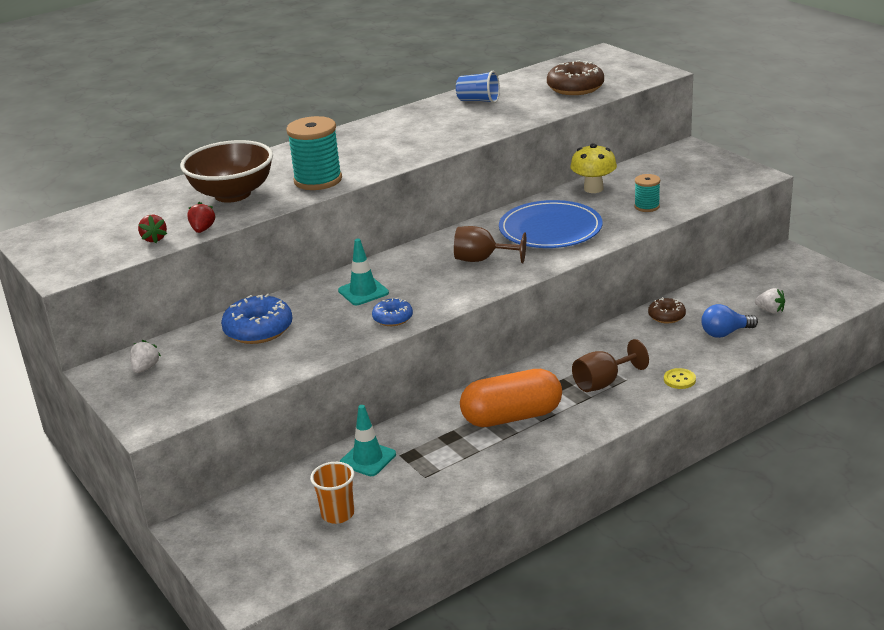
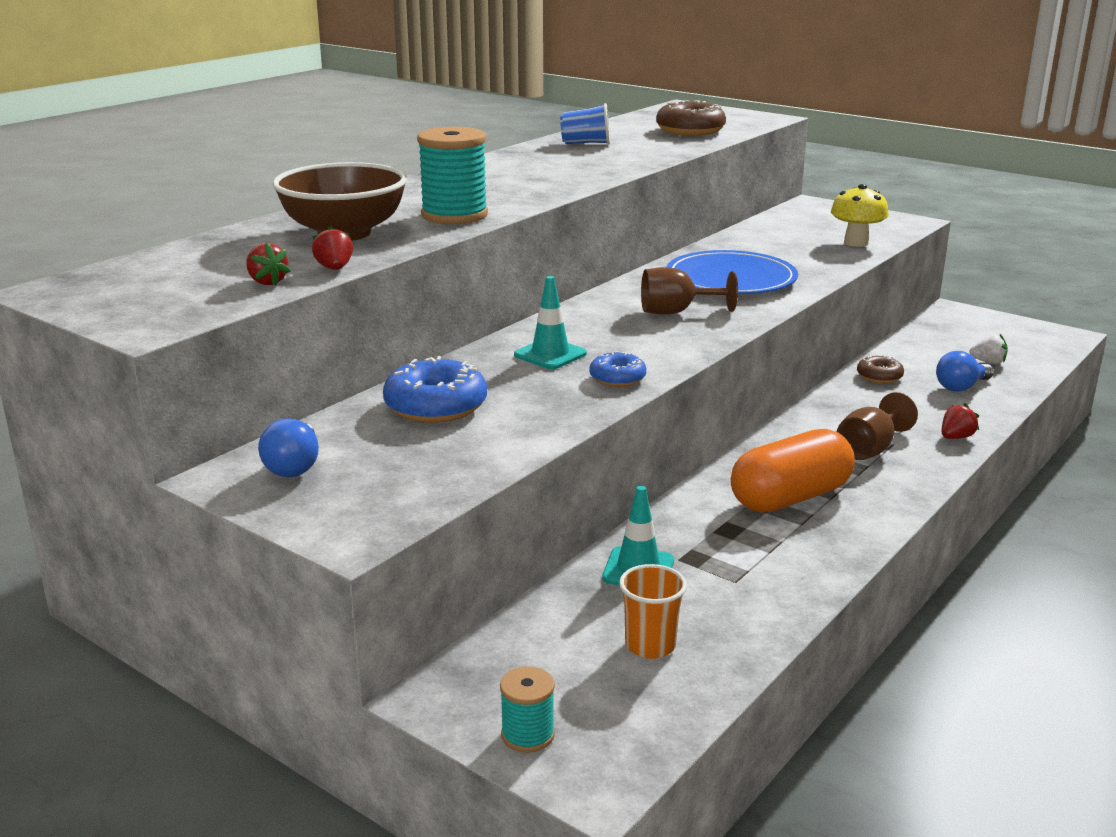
camera: 20 degrees left, 5 degrees down
(145, 368) = (294, 466): white strawberry -> blue light bulb
(593, 189) = (742, 241): yellow mushroom -> yellow mushroom (856, 243)
(647, 206) = (822, 253): turquoise spool -> turquoise spool (528, 735)
(679, 380) = (956, 437): yellow button -> red strawberry

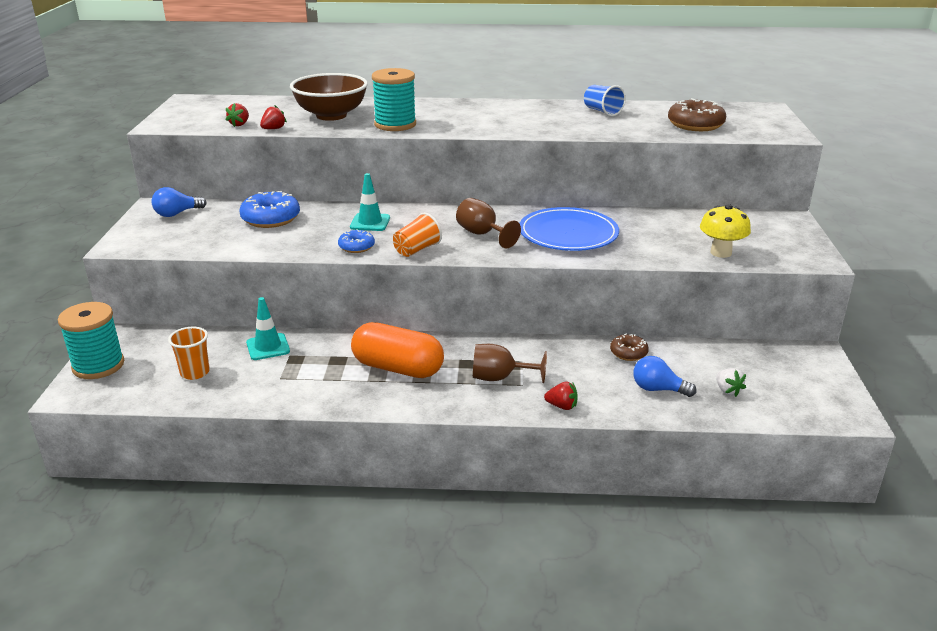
camera: 55 degrees right, 5 degrees up
(528, 735) = (98, 365): turquoise spool -> turquoise spool, size x1.83
(673, 351) = (417, 250): none -> orange cup

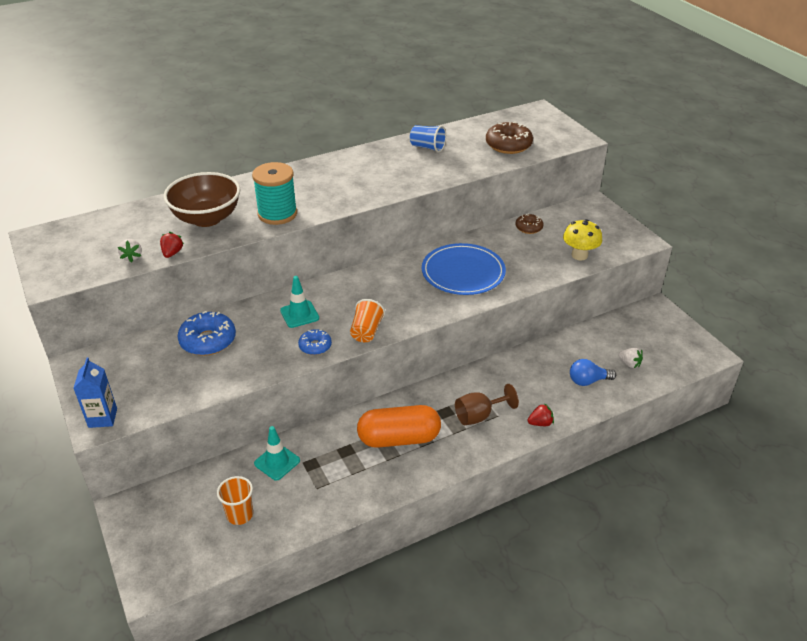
camera: 30 degrees left, 10 degrees up
(98, 365) = (144, 546): turquoise spool -> none
(129, 242) = (102, 418): none -> blue carton
(177, 214) = (111, 366): blue light bulb -> none
(240, 124) = (132, 257): red strawberry -> white strawberry
(482, 234) = (401, 296): brown goblet -> none
(628, 353) = (545, 356): brown donut -> brown donut (528, 228)

